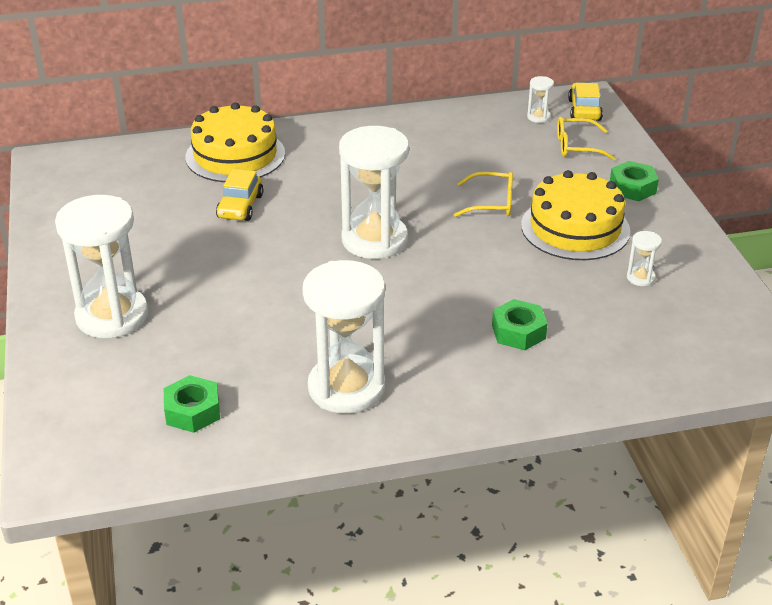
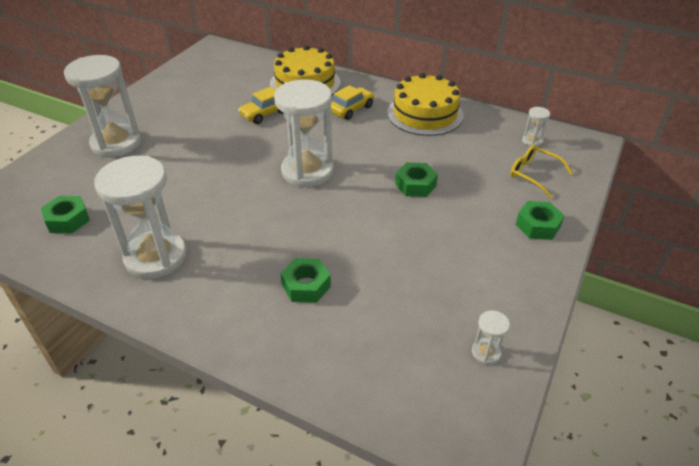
camera: 40 degrees right, 5 degrees up
(492, 203) = (415, 185): yellow glasses -> green nut
(575, 228) = (451, 233): yellow cake -> yellow cake (425, 114)
(584, 110) = (575, 151): yellow car -> yellow car (351, 109)
(640, 278) = (449, 299): white hourglass -> white hourglass (486, 352)

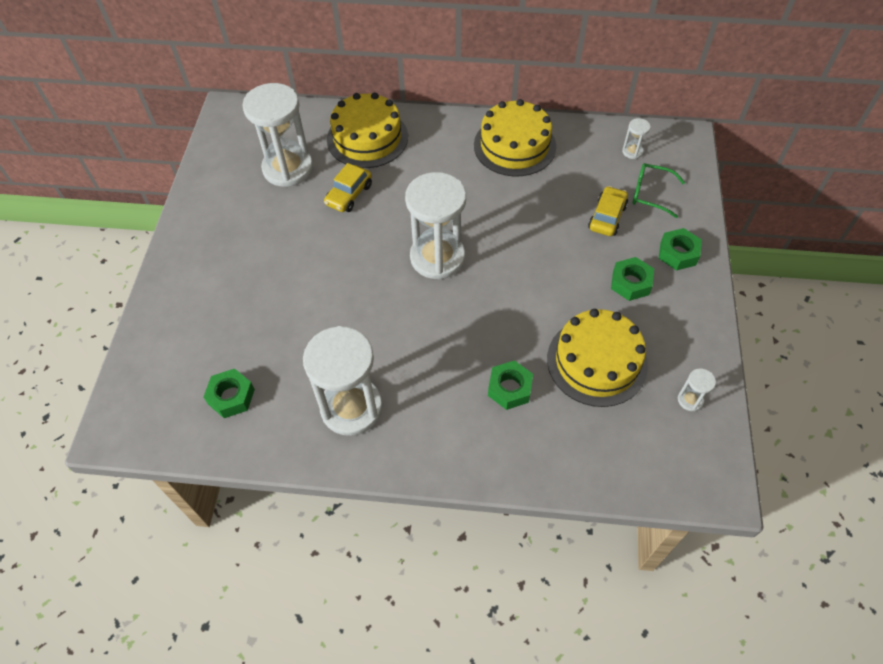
camera: 20 degrees left, 15 degrees up
(116, 143) = (212, 284): white hourglass -> white hourglass (288, 168)
(351, 109) = (437, 161): yellow car -> yellow car (607, 217)
(405, 289) = (597, 361): none -> yellow cake
(415, 185) = (549, 241): green nut -> green nut (630, 283)
(533, 174) = (650, 194): yellow glasses -> green glasses

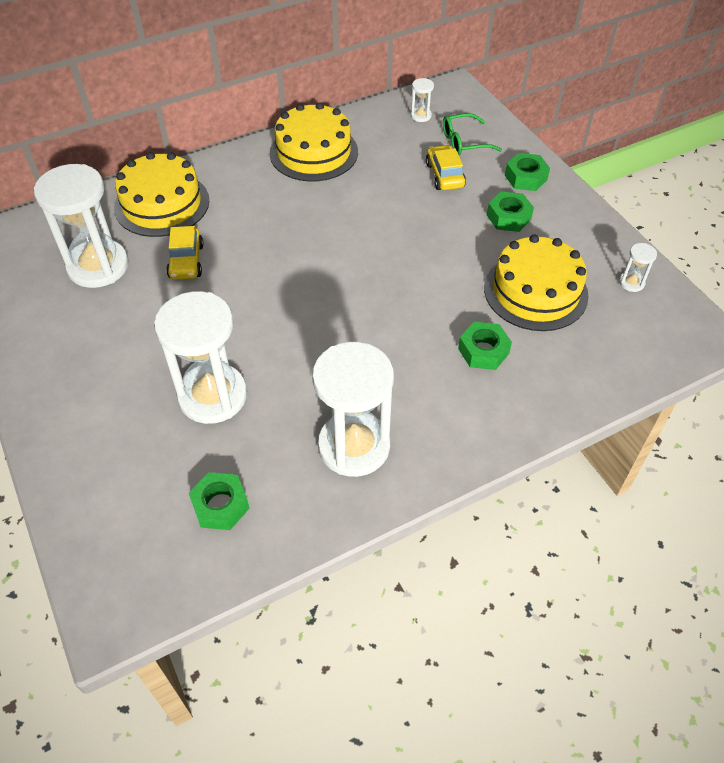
camera: 35 degrees left, 5 degrees down
(437, 257) = (323, 275): white hourglass -> white hourglass (212, 396)

